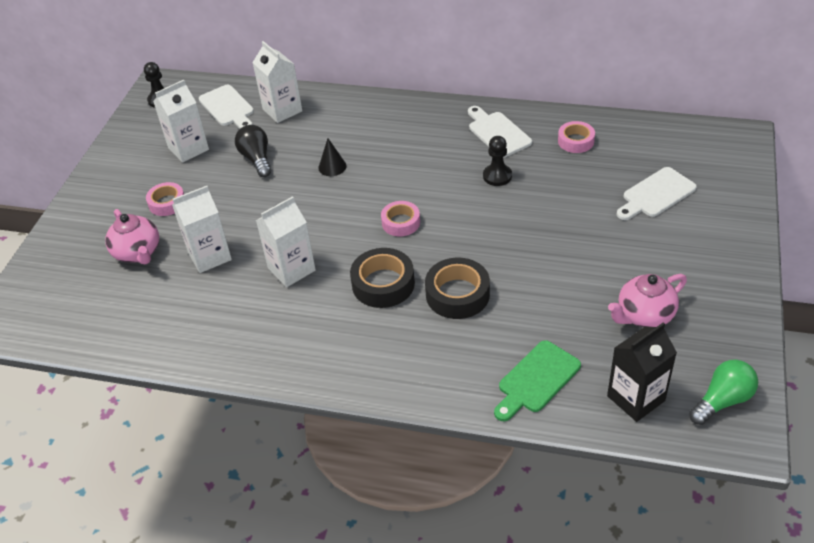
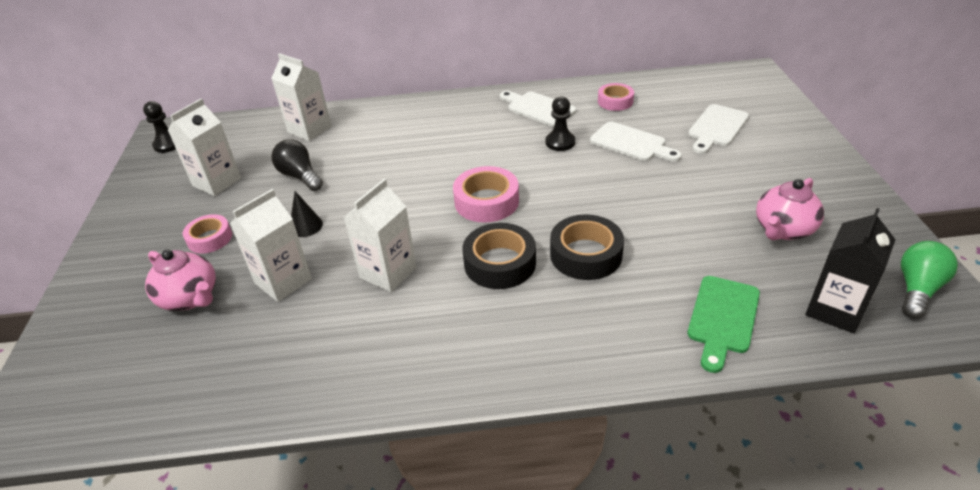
camera: 20 degrees left, 5 degrees down
(228, 107) = (248, 138): white cutting board -> white cutting board (631, 143)
(332, 167) = (387, 167): black cone -> black cone (305, 226)
(401, 222) = (486, 201): pink tape -> pink tape, size x1.53

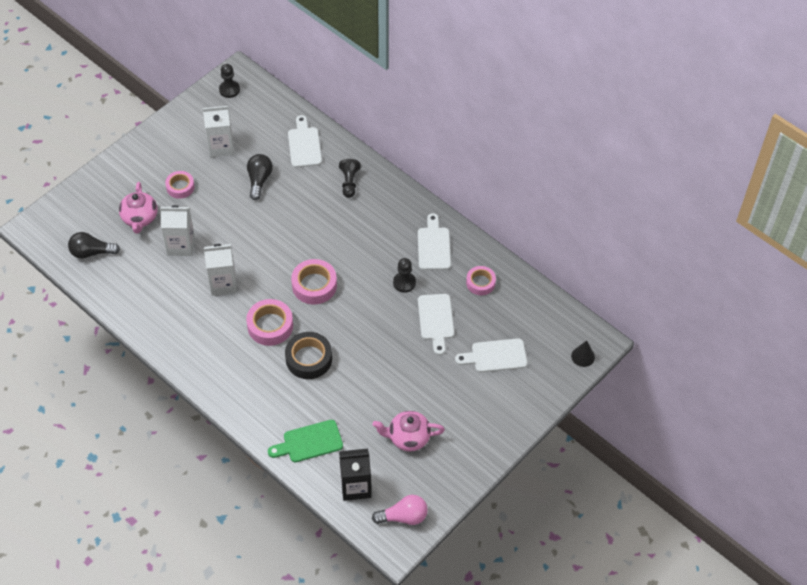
camera: 45 degrees right, 15 degrees up
(157, 380) = (91, 252): none -> black light bulb
(305, 226) = (224, 219): black cone -> black cone (583, 356)
(309, 129) = (304, 145): white carton -> white cutting board
(395, 123) = (349, 182): none -> black pawn
(500, 263) = (270, 326): black tape -> pink tape
(917, 289) = (403, 517): green light bulb -> pink light bulb

